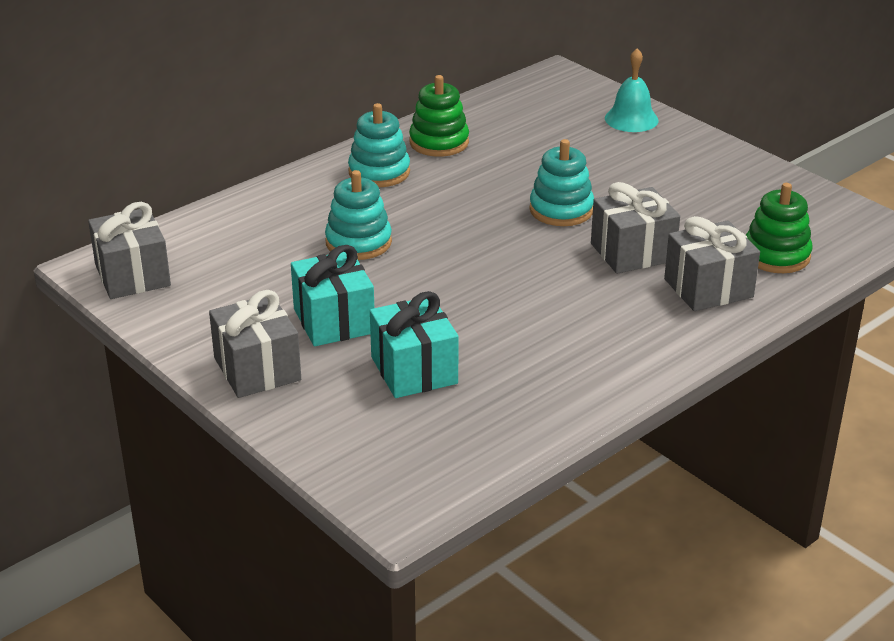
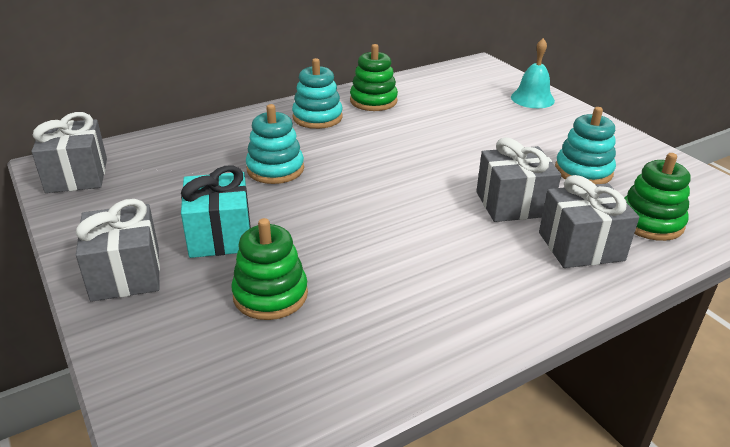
camera: 10 degrees right, 0 degrees up
(414, 370) = (270, 295): turquoise gift -> green stacking toy
(561, 210) = (457, 161): turquoise stacking toy -> turquoise stacking toy (583, 171)

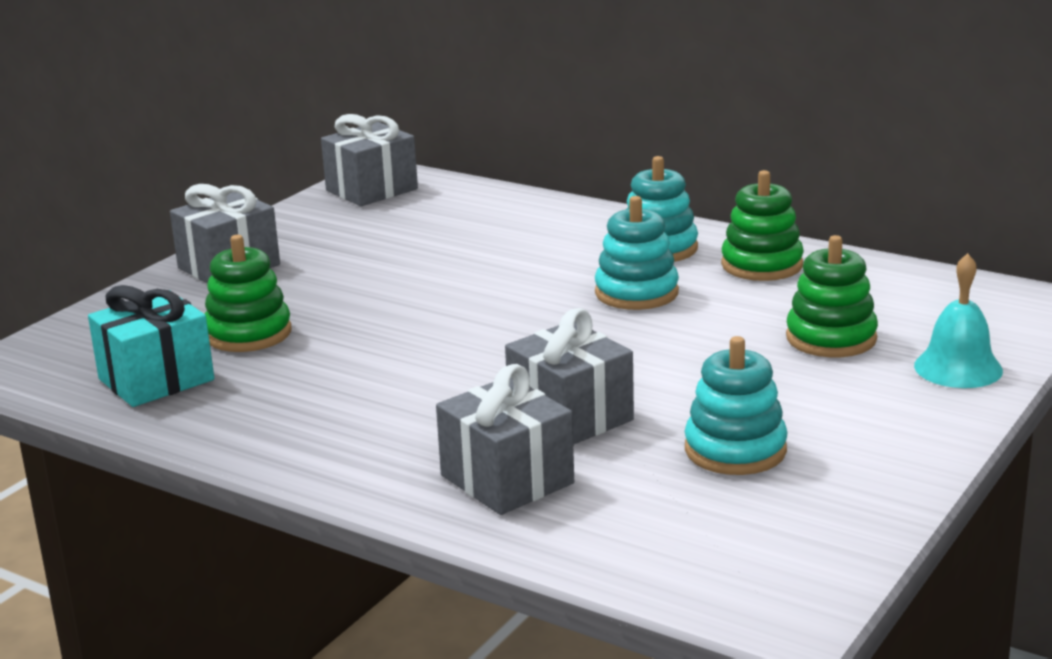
camera: 65 degrees right, 10 degrees down
(220, 235) = (328, 282): turquoise gift -> turquoise gift (156, 379)
(275, 169) = (492, 266): turquoise stacking toy -> turquoise stacking toy (636, 293)
(650, 222) = (631, 522): green stacking toy -> green stacking toy (831, 338)

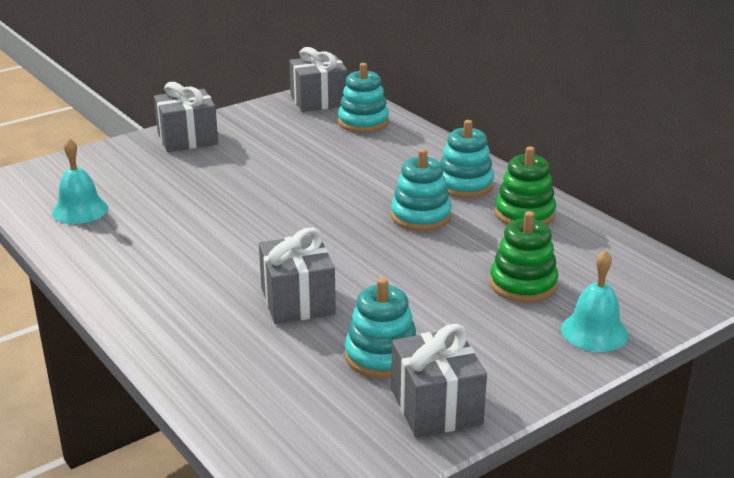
camera: 20 degrees right, 5 degrees up
(156, 379) = (80, 210): turquoise gift -> turquoise bell
(248, 334) = (158, 190): green stacking toy -> none
(457, 204) = (363, 122): none -> turquoise stacking toy
(507, 479) = (218, 338): grey gift -> grey gift (436, 407)

